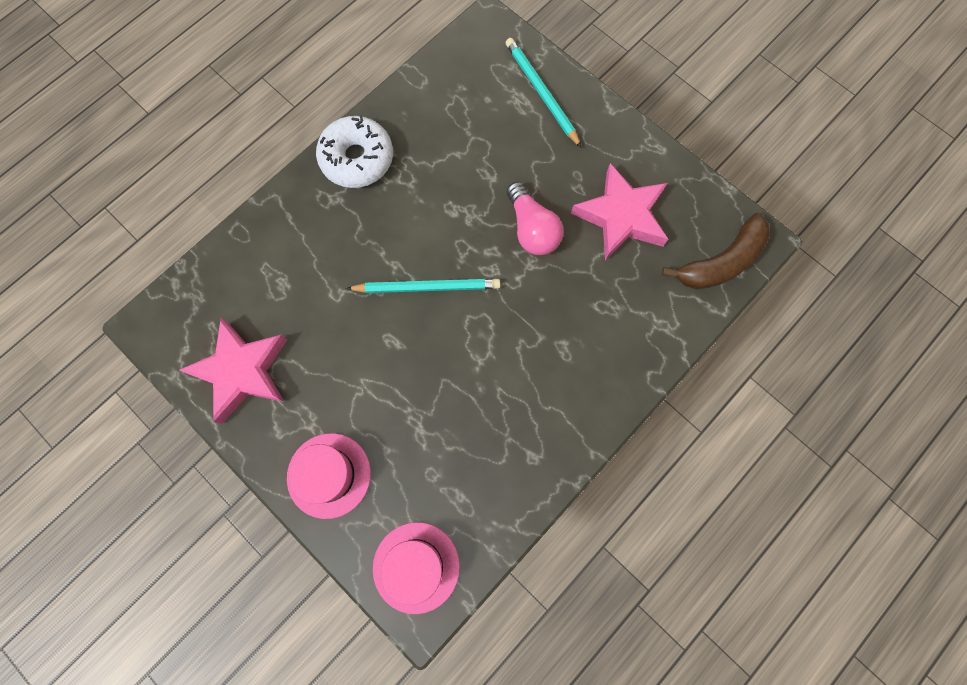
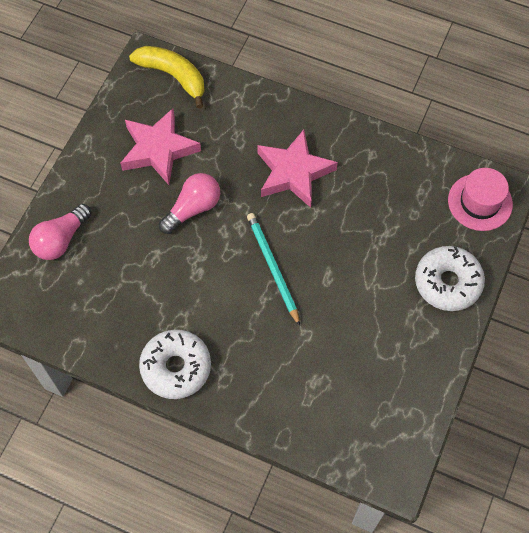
camera: 110 degrees left, 10 degrees down
(242, 371) = (400, 380): pink star -> pink star (293, 172)
(329, 475) = (447, 282): pink hat -> white donut
(541, 93) = (61, 240): turquoise pencil -> pink light bulb
(721, 262) = (173, 76): brown banana -> yellow banana

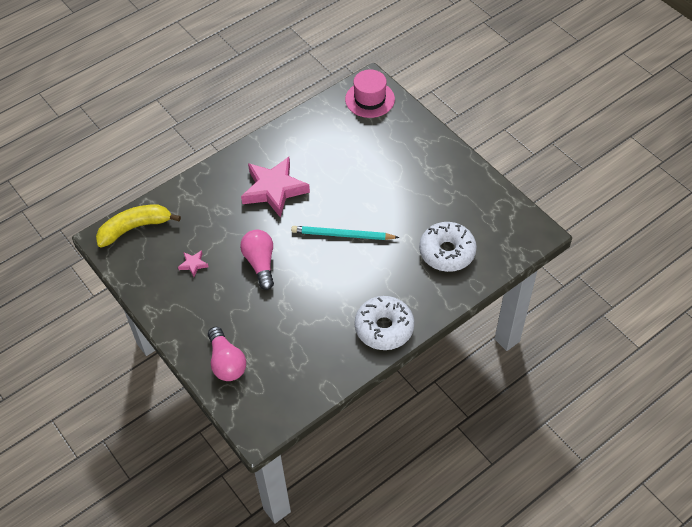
camera: 60 degrees left, 10 degrees down
(158, 149) = (193, 264): pink star -> pink star, size x0.42
(447, 282) = (417, 143): white donut -> white donut (447, 252)

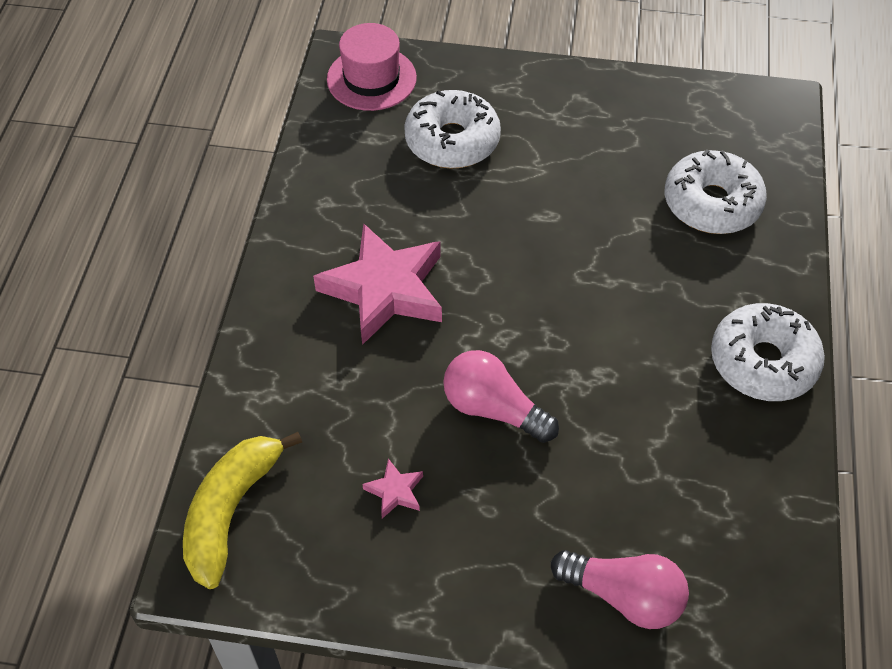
camera: 45 degrees left, 0 degrees up
(343, 235) = (557, 281): turquoise pencil -> none
(371, 148) = (452, 141): none -> white donut

